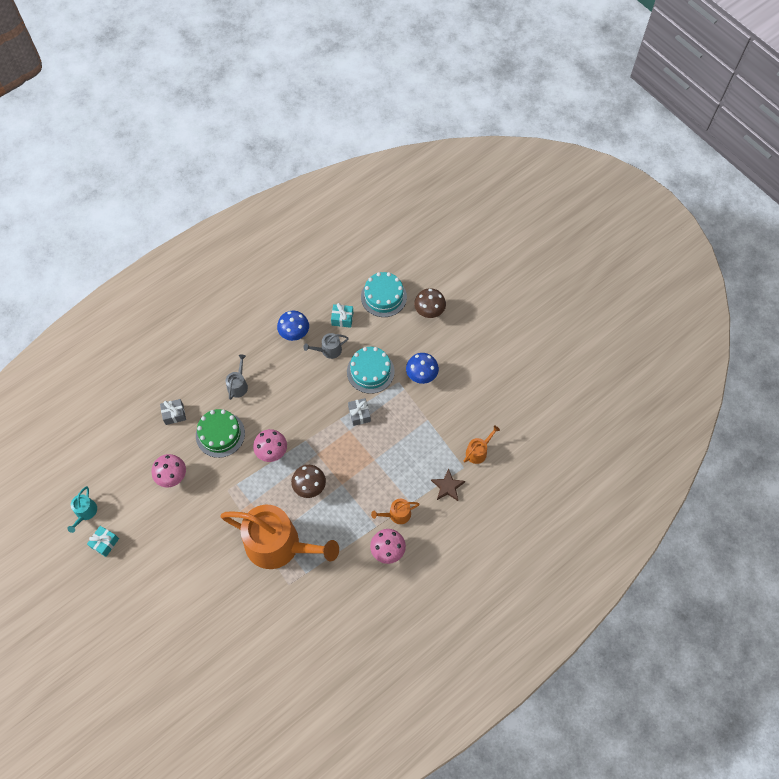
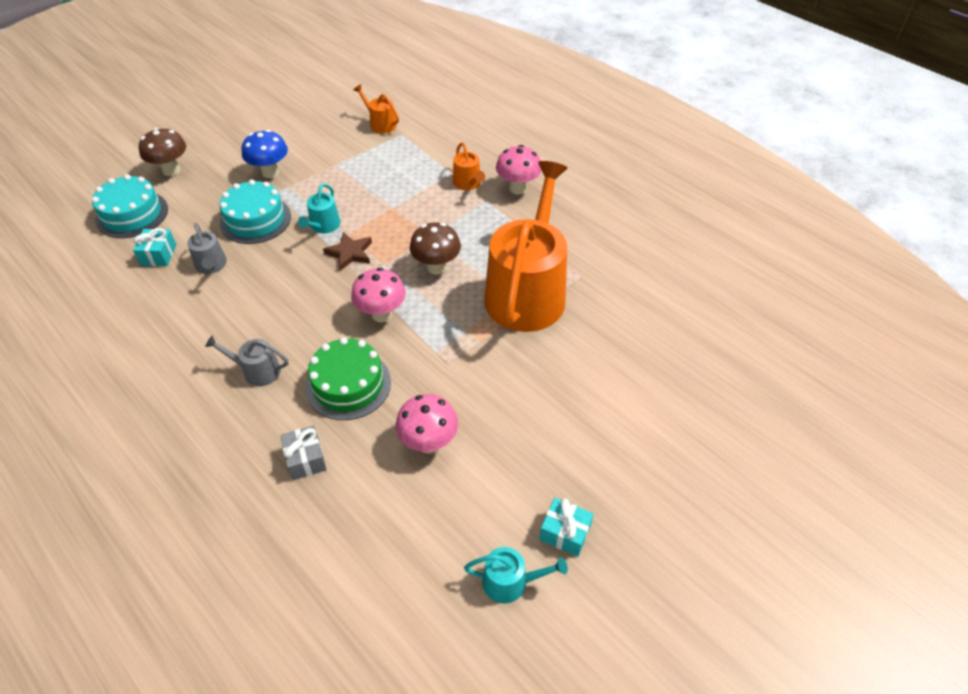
camera: 95 degrees left, 15 degrees down
(294, 334) = (173, 308): blue mushroom -> none
(359, 414) = (323, 226): grey gift -> turquoise watering can
(447, 486) = (427, 145): brown star -> brown star (350, 253)

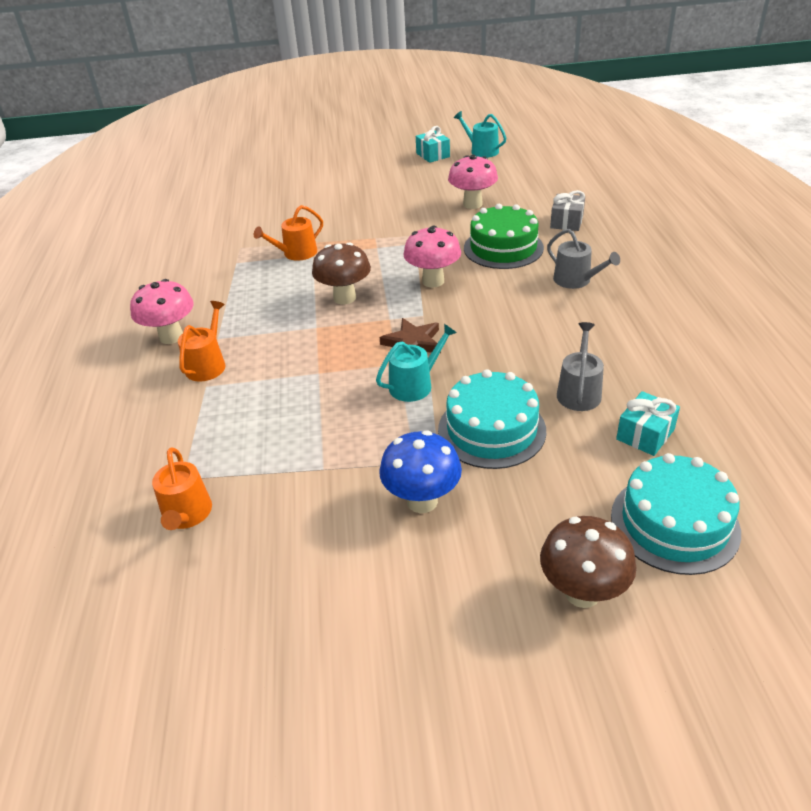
camera: 140 degrees left, 10 degrees down
(527, 291) = (296, 253): orange watering can -> orange watering can, size x0.40

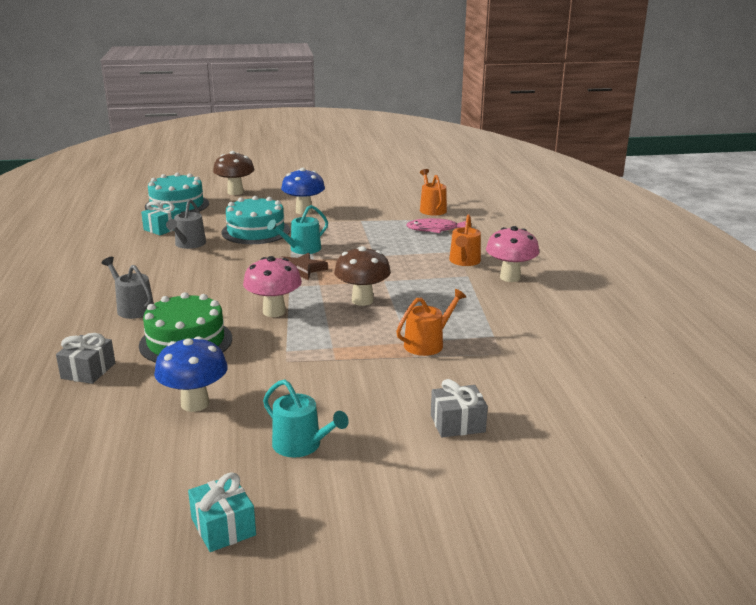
camera: 175 degrees right, 15 degrees down
(211, 442) = (435, 229): none -> pink fish
(298, 200) = (457, 423): none -> grey gift
(472, 204) = (195, 404): pink mushroom -> blue mushroom
(481, 151) = (121, 535): turquoise watering can -> turquoise watering can (301, 445)

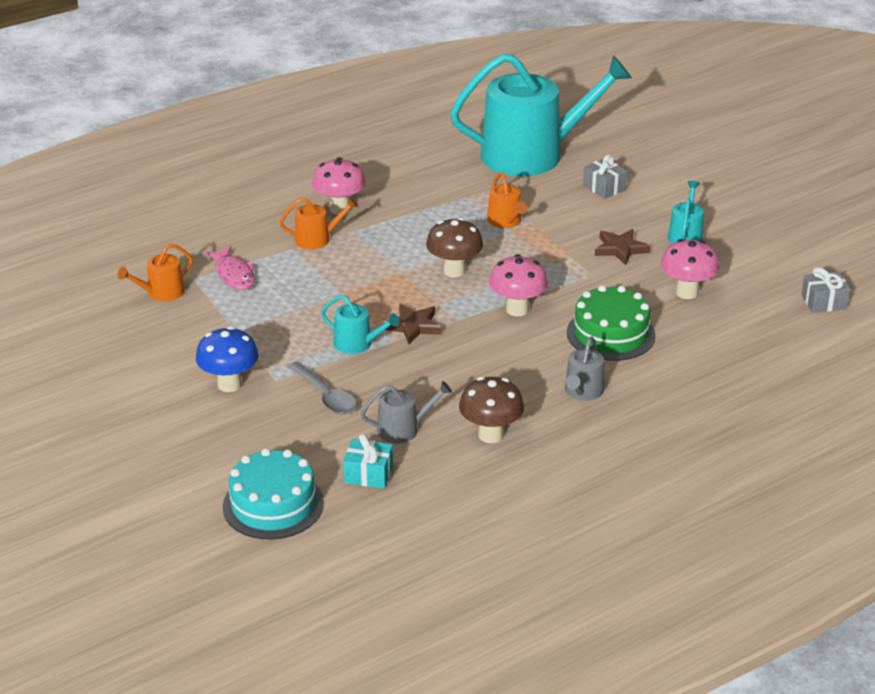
camera: 115 degrees left, 10 degrees up
(88, 371) = (699, 361): grey gift -> grey gift (823, 302)
(195, 404) = (687, 292): blue mushroom -> pink mushroom
(223, 527) = (780, 236): turquoise gift -> none
(235, 192) = (183, 474): brown mushroom -> brown mushroom (490, 435)
(256, 231) = (326, 396): turquoise cake -> grey spoon
(315, 391) = (620, 249): none -> brown star
(427, 343) = (506, 221): orange watering can -> orange watering can turned 135 degrees counterclockwise
(572, 398) = (532, 154): none -> turquoise watering can

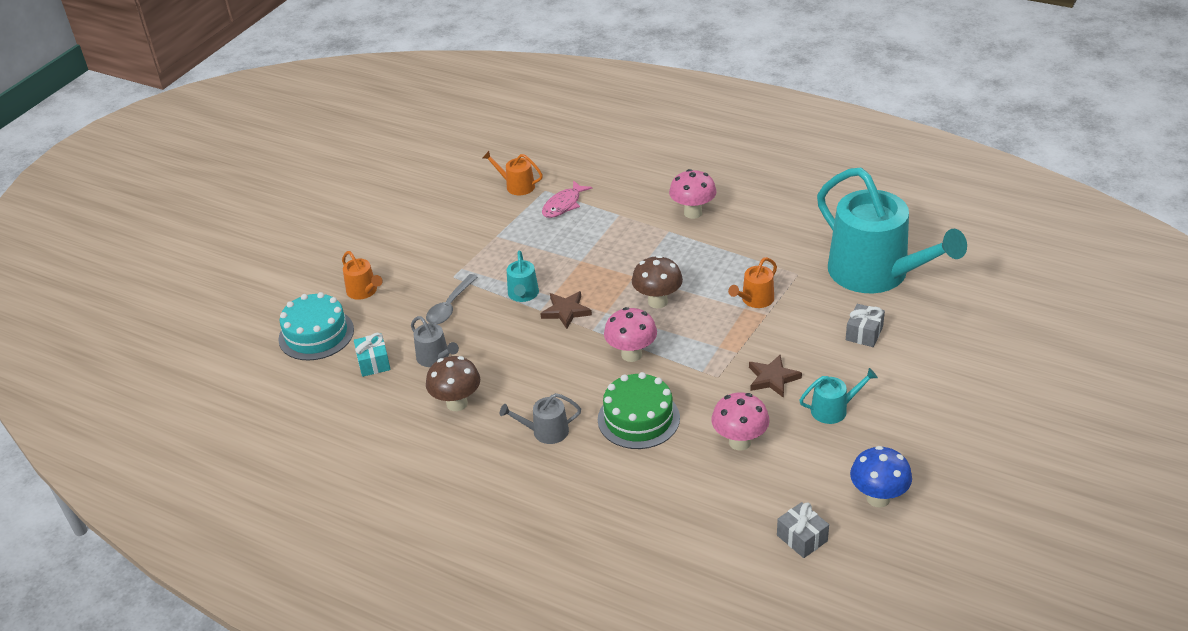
camera: 65 degrees right, 5 degrees up
(229, 384) = (433, 260): blue mushroom -> blue mushroom (878, 498)
(317, 239) = (642, 220): orange watering can -> orange watering can (364, 291)

